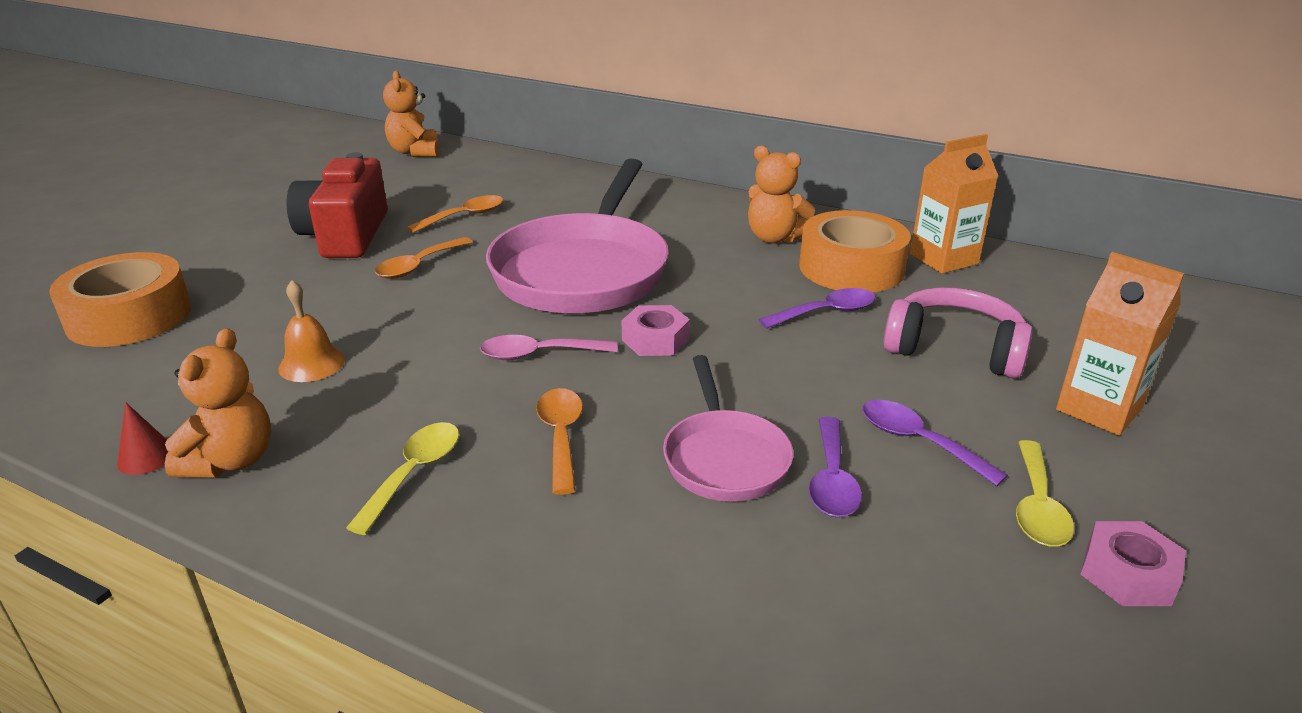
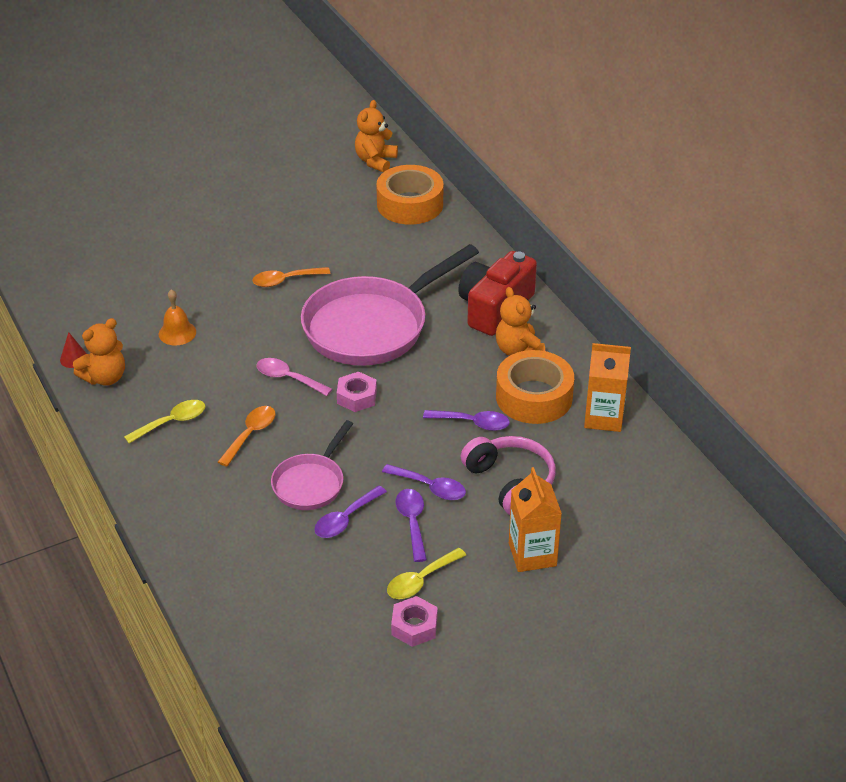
camera: 35 degrees right, 10 degrees up
(129, 316) = (117, 257): orange tape -> orange tape (410, 204)
(345, 235) = (267, 234): red camera -> red camera (494, 308)
(464, 217) = (348, 246): orange spoon -> none
(878, 393) = (430, 487): none -> purple spoon

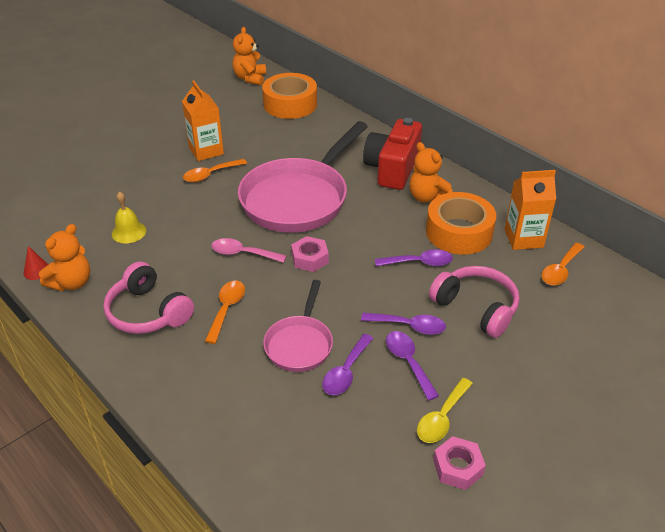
camera: 15 degrees left, 0 degrees up
(172, 422) = (148, 312): yellow spoon -> pink headphones
(177, 333) = (129, 232): orange bell -> yellow bell
(532, 554) = (529, 370): orange carton -> orange carton (206, 151)
(625, 460) = (560, 270): none -> orange spoon

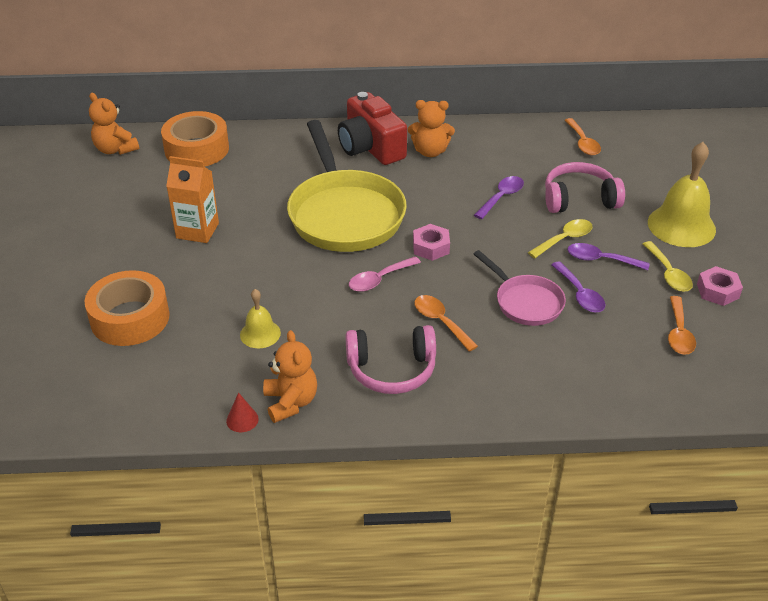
camera: 50 degrees left, 0 degrees up
(210, 174) = (239, 245): orange spoon -> orange spoon (678, 333)
(298, 199) = (344, 214): pink pan -> yellow pan
(409, 326) = (564, 239): purple spoon -> yellow spoon
(459, 232) = (489, 160): orange tape -> orange tape (130, 318)
(523, 238) = (532, 138): orange carton -> none
(526, 393) = (681, 226): none -> yellow bell

